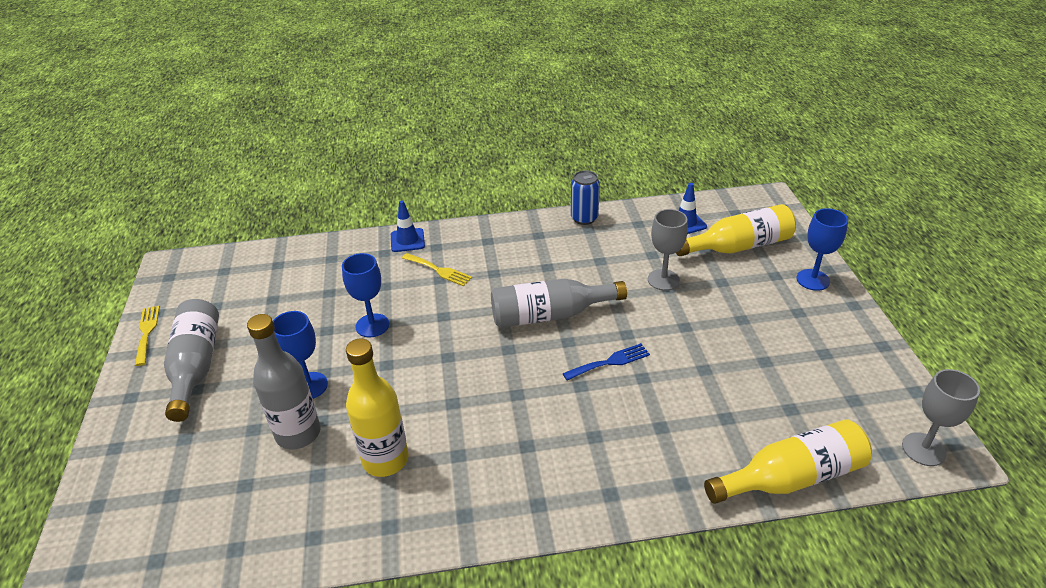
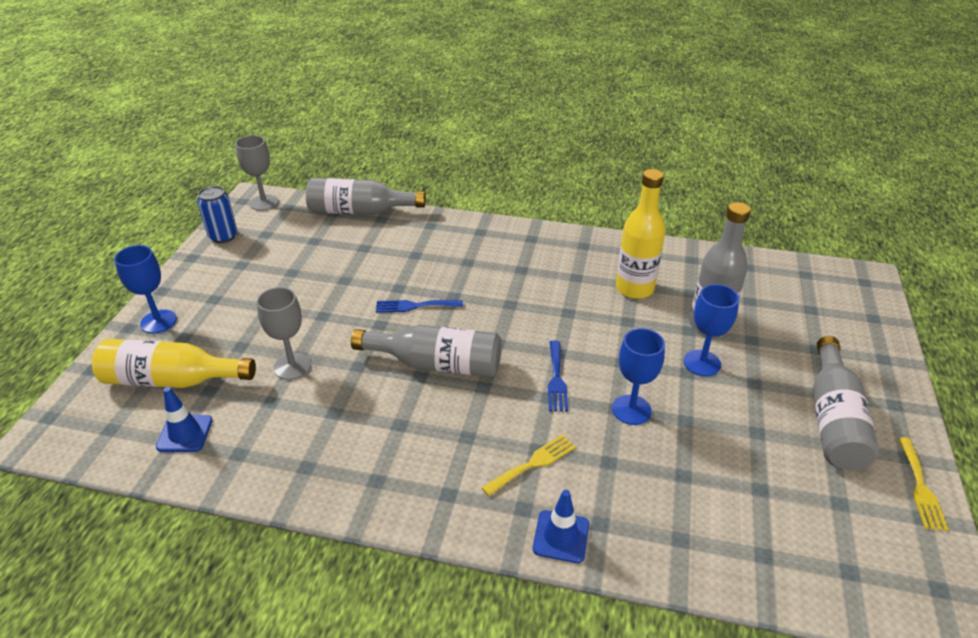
camera: 160 degrees left, 0 degrees up
(439, 270) = (533, 463): yellow fork -> yellow fork turned 90 degrees clockwise
(442, 332) = (556, 379): none -> blue fork
(584, 218) = (295, 489): blue can -> blue can (223, 236)
(791, 477) = (360, 211): yellow bottle -> grey bottle

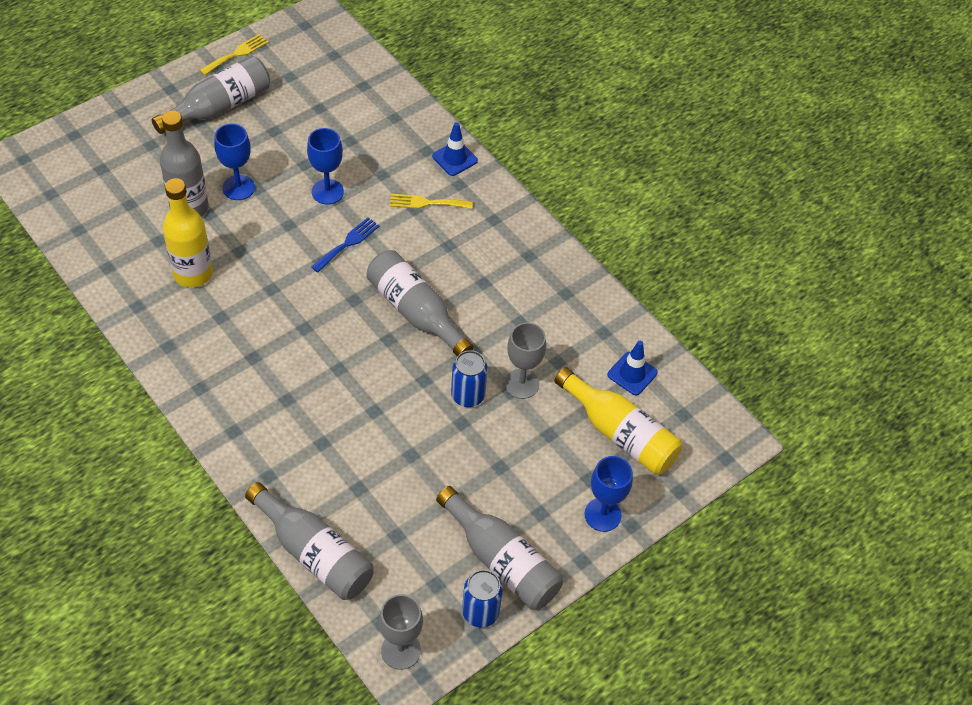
camera: 145 degrees left, 15 degrees up
(226, 263) = (502, 560): none -> grey bottle
(333, 334) = (467, 396): none -> blue can
(414, 306) = (380, 380): blue fork -> none

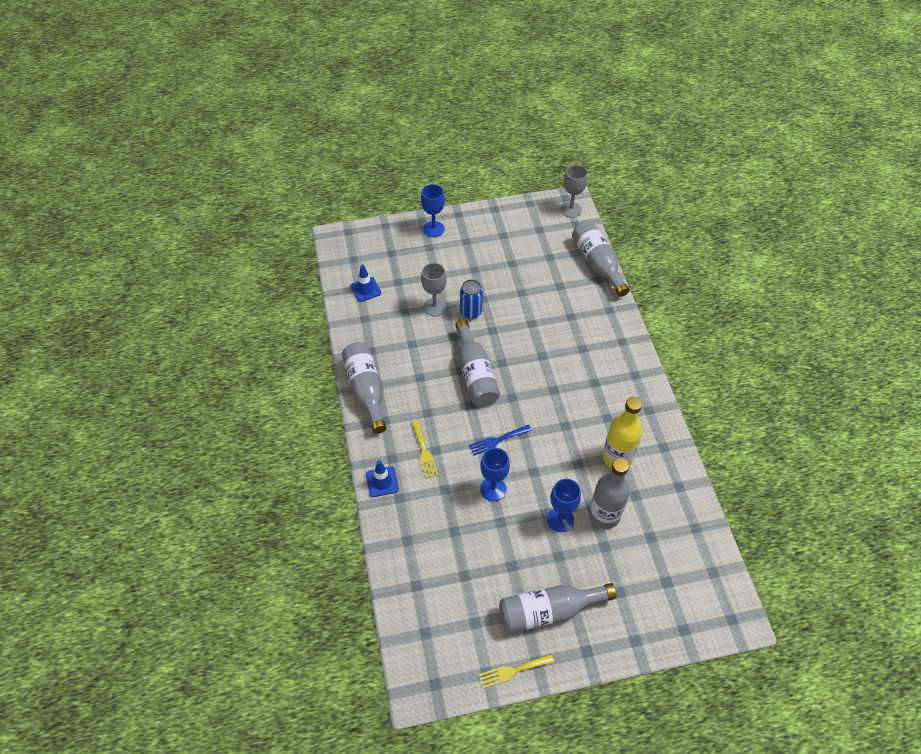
camera: 150 degrees left, 0 degrees up
(426, 203) = (424, 451): yellow fork -> yellow fork turned 45 degrees clockwise
(480, 612) = (523, 211): blue can -> none
(502, 560) = (499, 228): grey bottle -> grey bottle (366, 390)
(620, 433) = (396, 262): yellow bottle -> none

